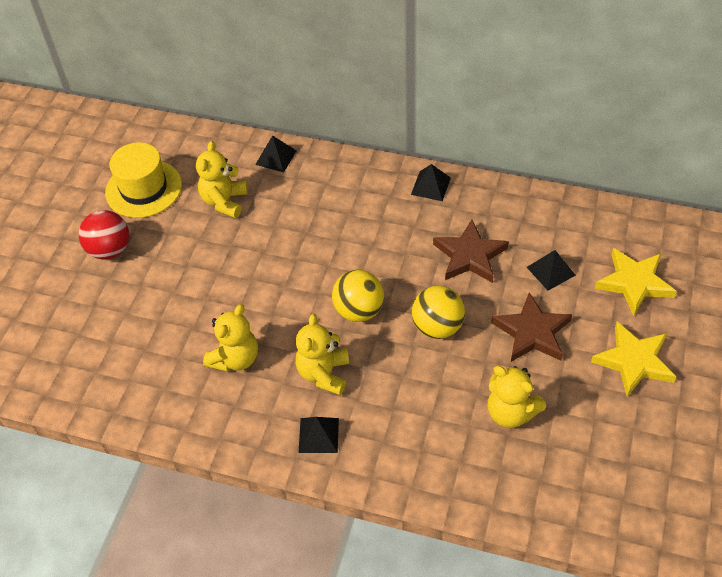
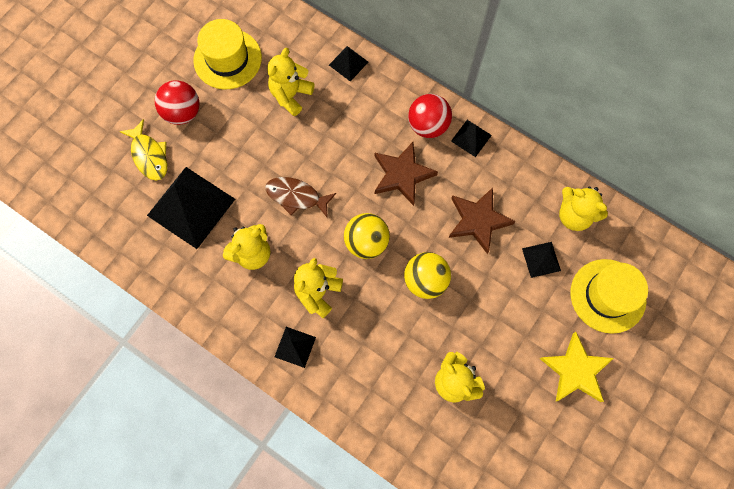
camera: 15 degrees right, 20 degrees up
(85, 300) = (149, 155): none -> yellow fish
(149, 335) = (191, 207): none -> black pyramid
(265, 291) = (296, 196): none -> brown fish
(381, 188) = (428, 125): none -> red ball
(532, 332) = (502, 313): brown star -> brown star (402, 175)
(566, 222) = (574, 215): none -> yellow teddy bear
(634, 283) = (608, 296): yellow star -> yellow hat

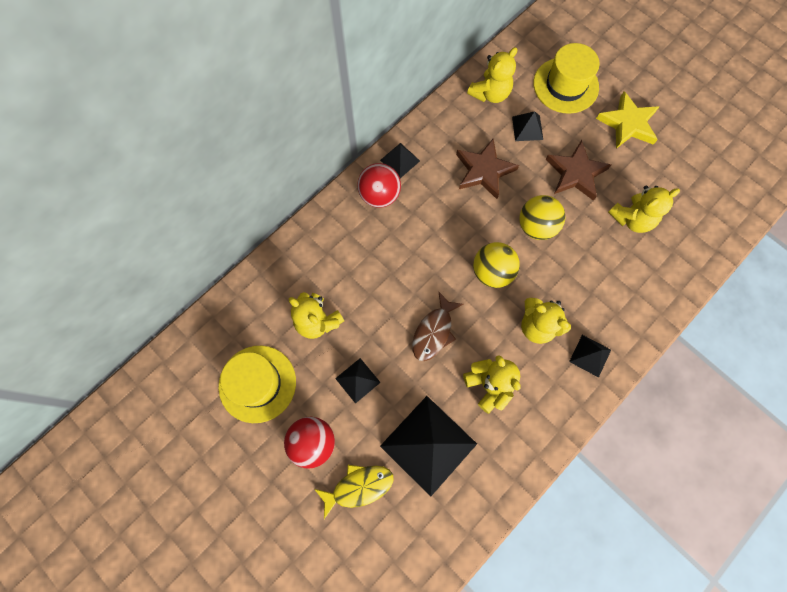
camera: 80 degrees left, 0 degrees up
(348, 63) = (293, 257): black pyramid -> black pyramid (357, 380)
(402, 175) = (427, 227): brown star -> brown star (575, 173)

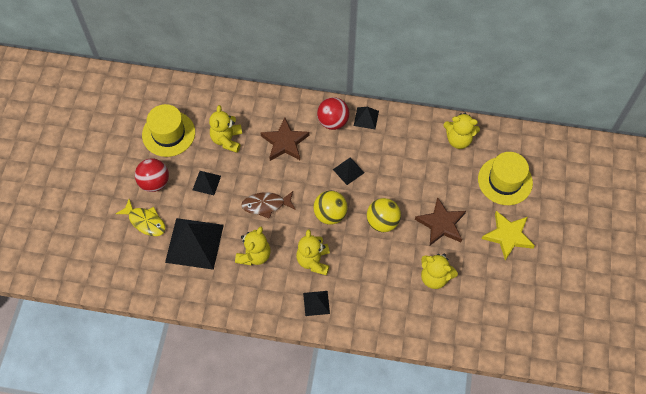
camera: 55 degrees right, 10 degrees down
(484, 171) = (398, 169): brown star -> brown star (285, 142)
(527, 128) = (451, 176): black pyramid -> black pyramid (348, 171)

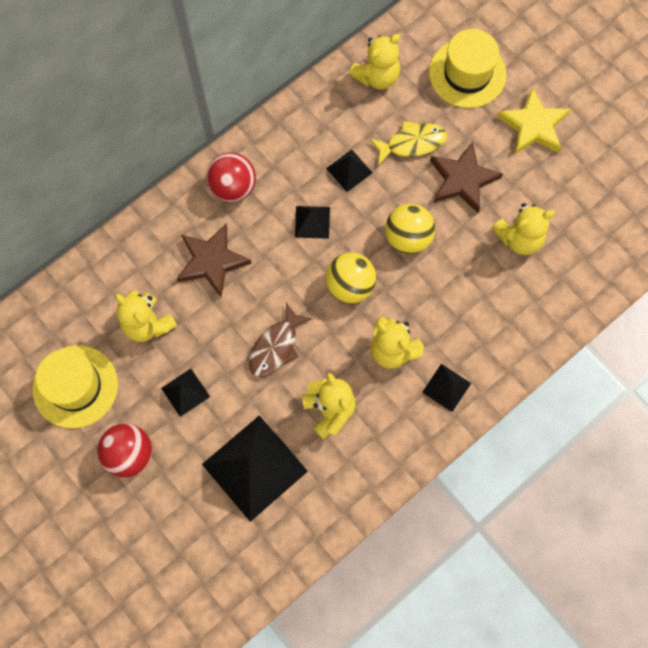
camera: 50 degrees left, 10 degrees up
(145, 221) = (174, 505): yellow fish -> yellow fish (412, 143)
(366, 118) = (261, 148): black pyramid -> black pyramid (349, 170)

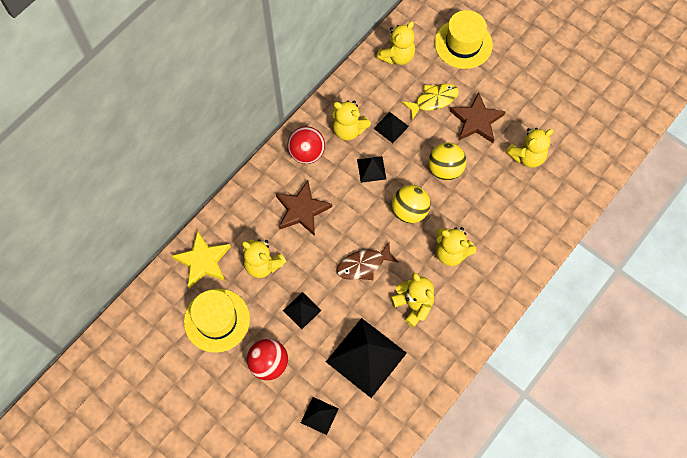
camera: 10 degrees left, 5 degrees down
(276, 347) = (363, 265): brown fish -> brown fish turned 45 degrees clockwise
(293, 165) = (348, 130): none -> yellow teddy bear
(446, 387) = (497, 273): black pyramid -> black pyramid (319, 415)
(533, 125) = (519, 74): yellow star -> yellow star (203, 261)

